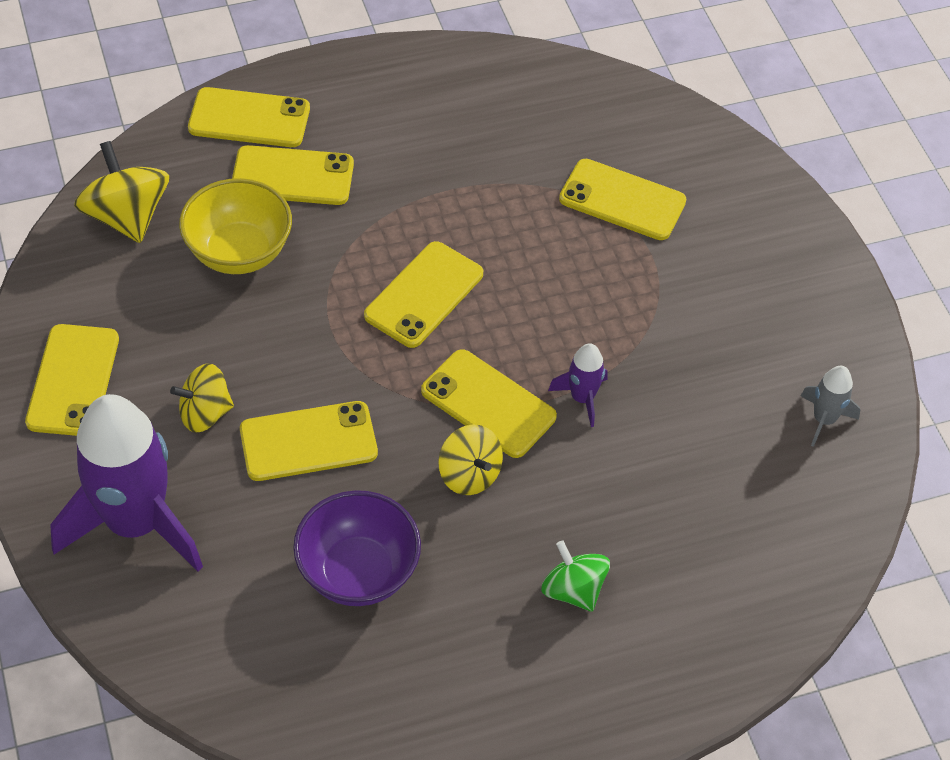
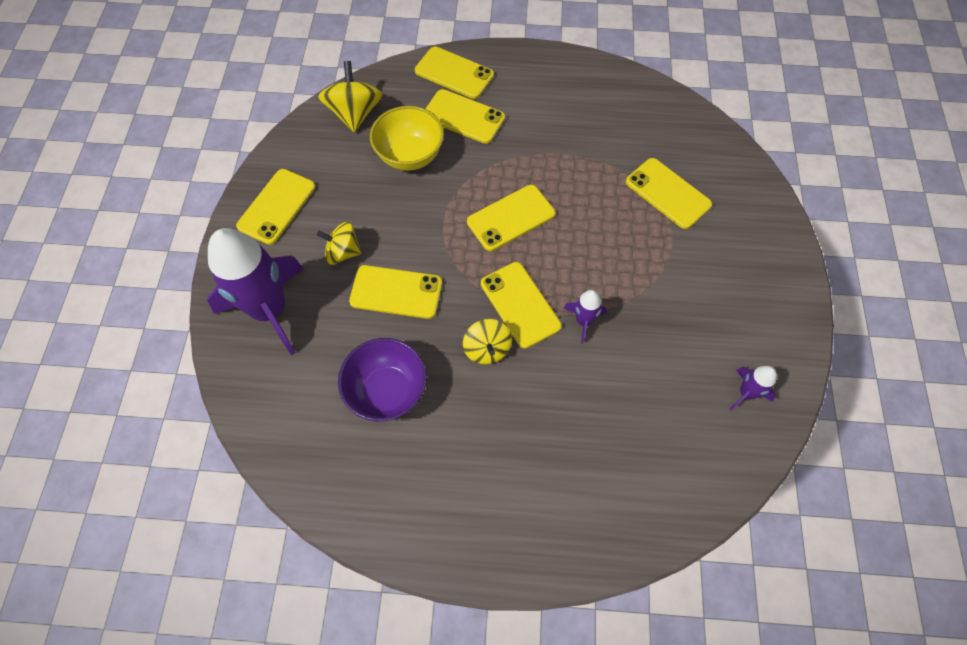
camera: 25 degrees right, 10 degrees up
(573, 590) = (520, 455): green spinning top -> none
(824, 419) = (746, 393): grey rocket -> purple rocket

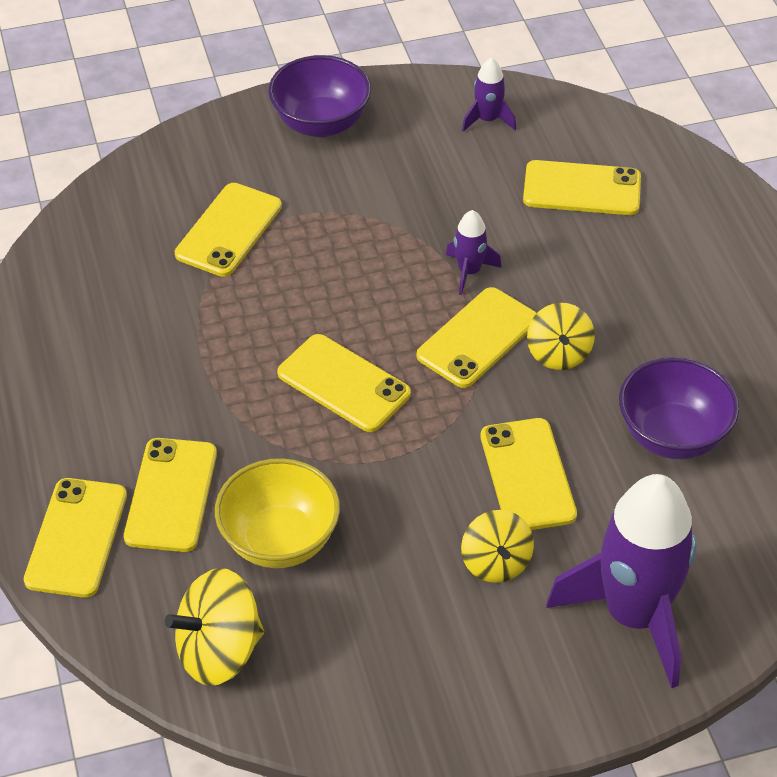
camera: 110 degrees left, 15 degrees down
(277, 206) = (456, 686): yellow phone -> yellow phone (582, 189)
(487, 349) = (558, 353): yellow spinning top -> yellow spinning top turned 120 degrees clockwise
(766, 276) = (321, 123): none -> purple bowl

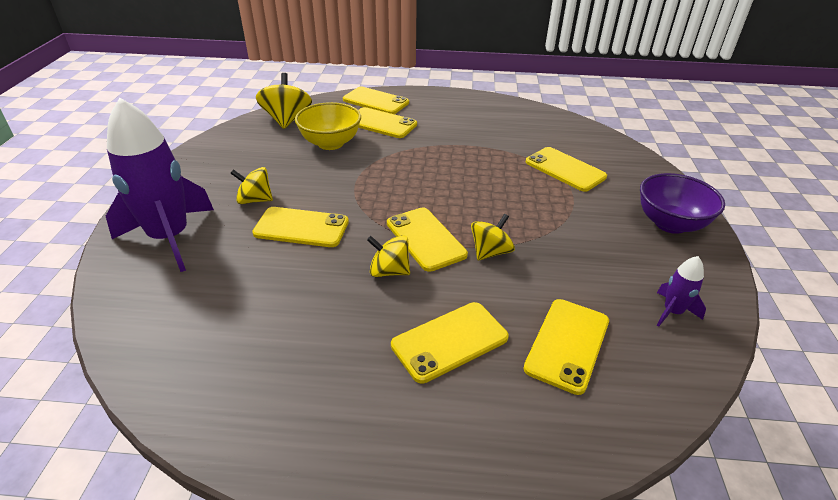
camera: 110 degrees right, 10 degrees down
(343, 383) = (419, 181): yellow phone -> yellow phone (449, 341)
(469, 272) = (490, 252): purple rocket -> yellow spinning top
(672, 436) = (276, 303): purple bowl -> none

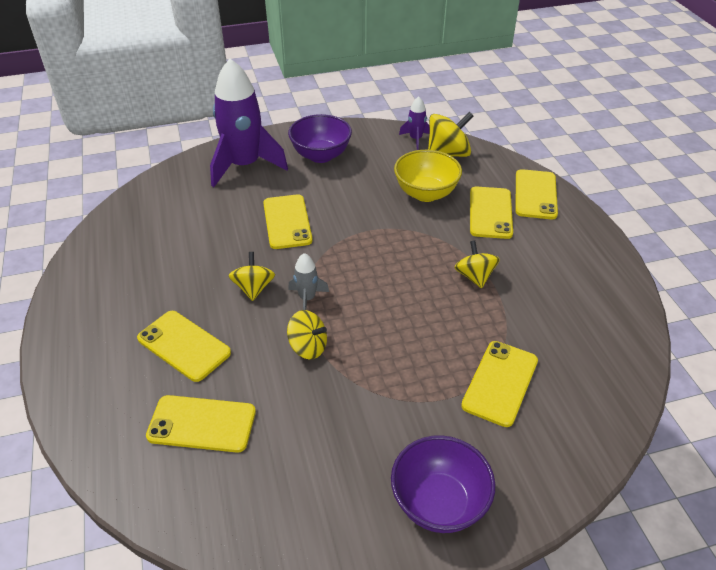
camera: 70 degrees right, 5 degrees up
(212, 183) = (321, 155): none -> purple bowl
(255, 200) = (310, 185): yellow spinning top -> yellow spinning top (474, 276)
(425, 239) = (307, 298): yellow phone -> grey rocket
(672, 312) = (273, 508): purple rocket -> purple rocket (415, 139)

